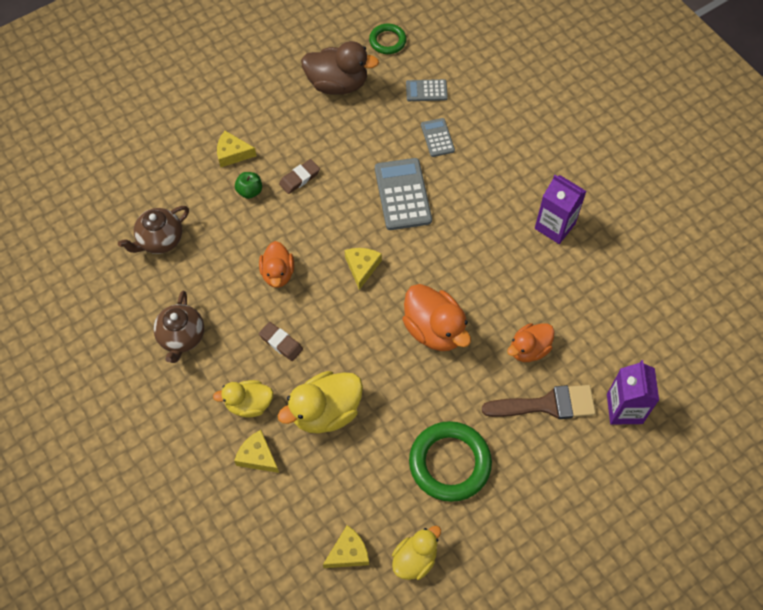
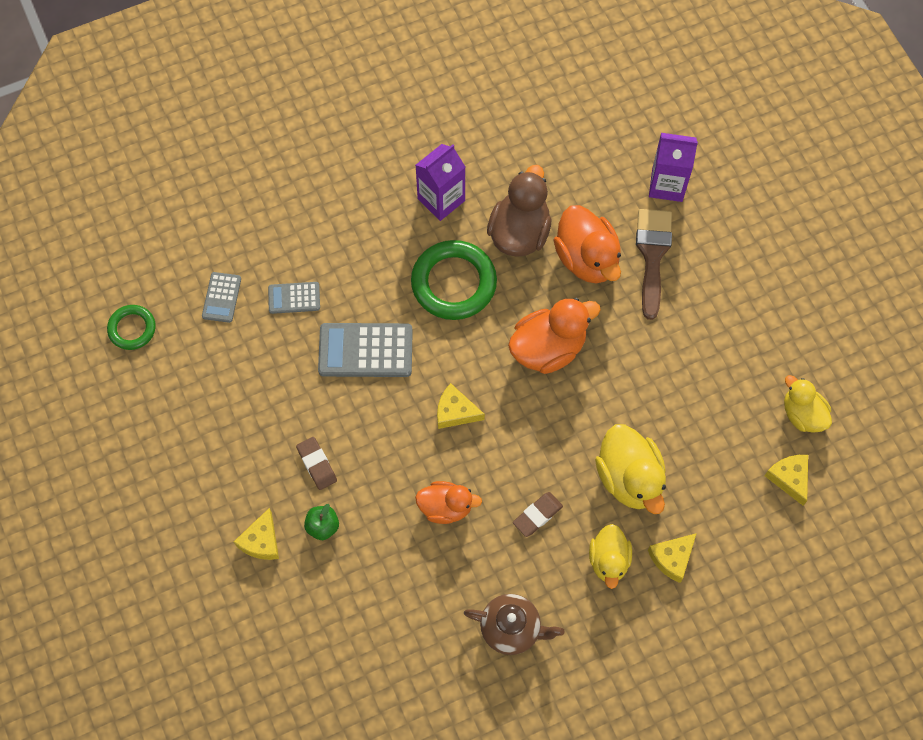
camera: 80 degrees left, 5 degrees up
(160, 240) = (371, 644): brown teapot -> none
(337, 84) = (184, 399): brown duck -> brown duck (519, 232)
(449, 463) = (704, 362): green ring -> green ring (453, 283)
(529, 349) = (587, 259): orange duck -> orange duck, size x1.55

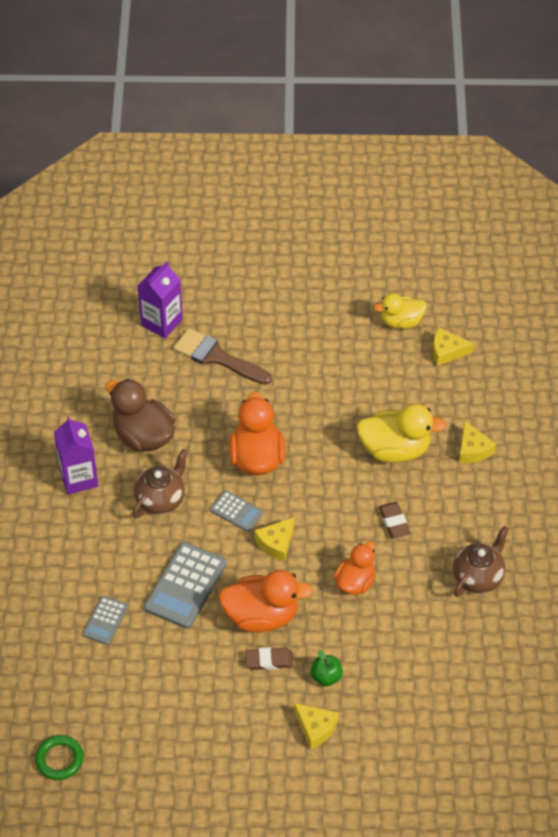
camera: 65 degrees left, 15 degrees down
(221, 297) = (71, 676): grey calculator -> grey calculator (236, 511)
(453, 283) = (161, 499): green ring -> brown teapot
(587, 259) = (194, 400): orange duck -> orange duck (261, 616)
(609, 560) = (454, 490): yellow duck -> none

